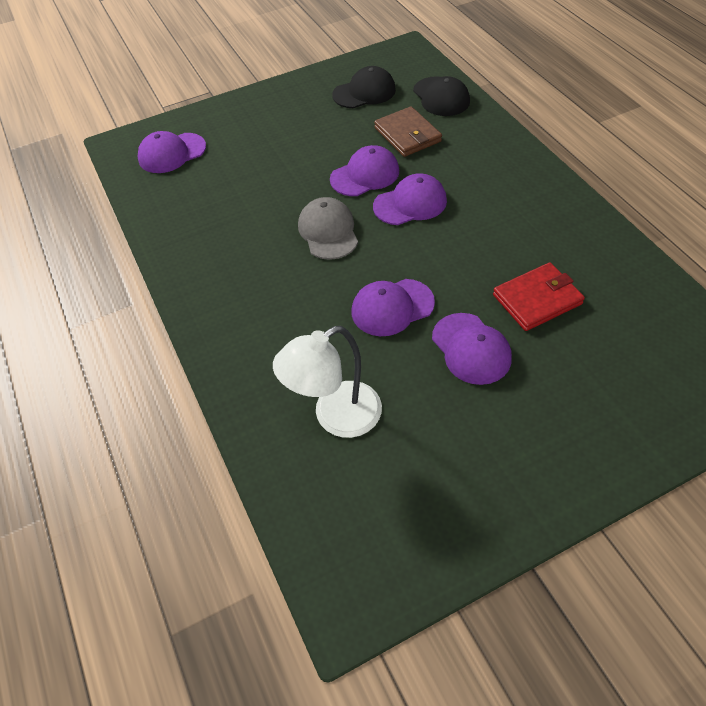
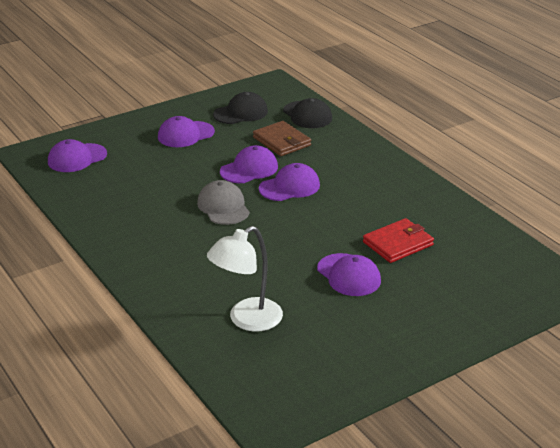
camera: 10 degrees left, 20 degrees down
(392, 307) = (283, 253): purple cap -> purple cap (185, 134)

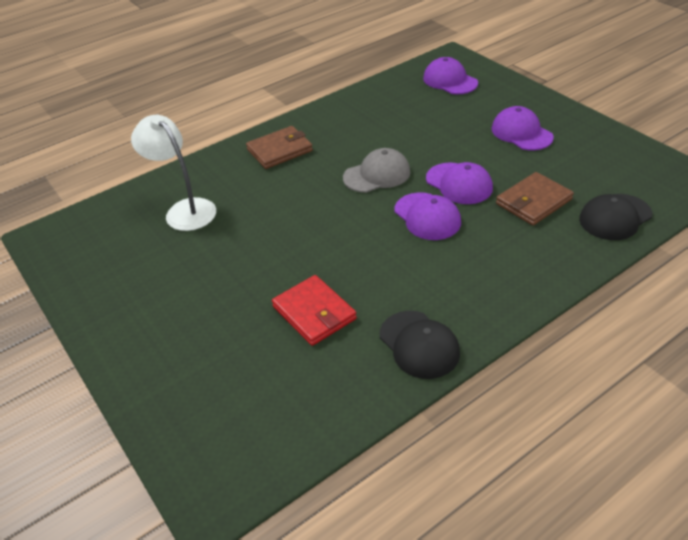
camera: 90 degrees right, 10 degrees up
(160, 261) = (280, 150): none -> brown wallet
(241, 113) = (592, 164): black cap -> black cap (419, 344)
(349, 275) = (251, 273): purple cap -> none

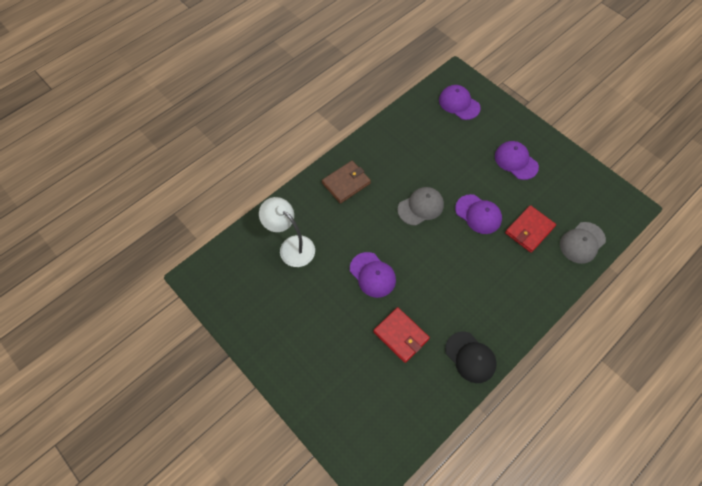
camera: 10 degrees left, 20 degrees up
(427, 216) = (461, 247): purple cap -> purple cap (372, 275)
(533, 202) = (529, 230): brown wallet -> red wallet
(615, 217) = (582, 242): black cap -> grey cap

